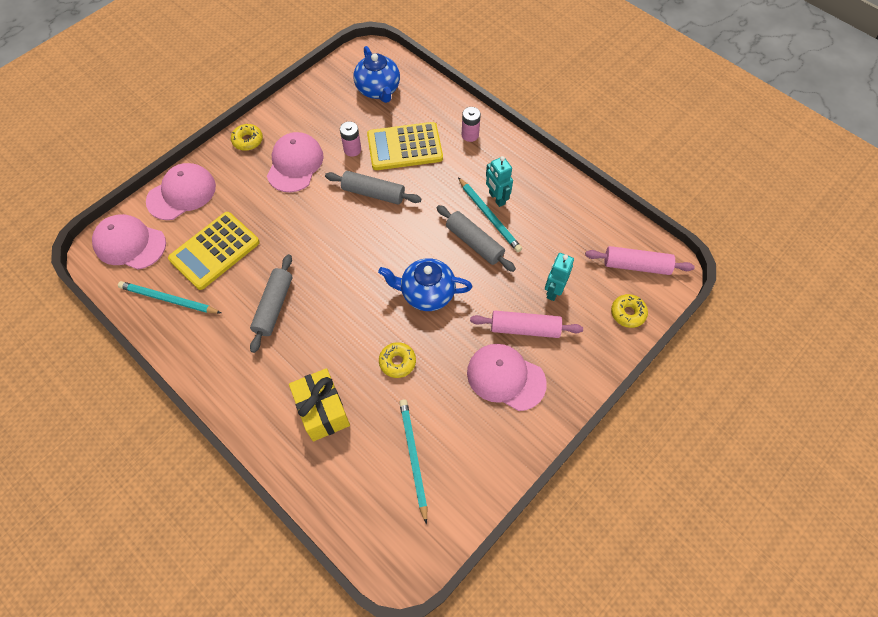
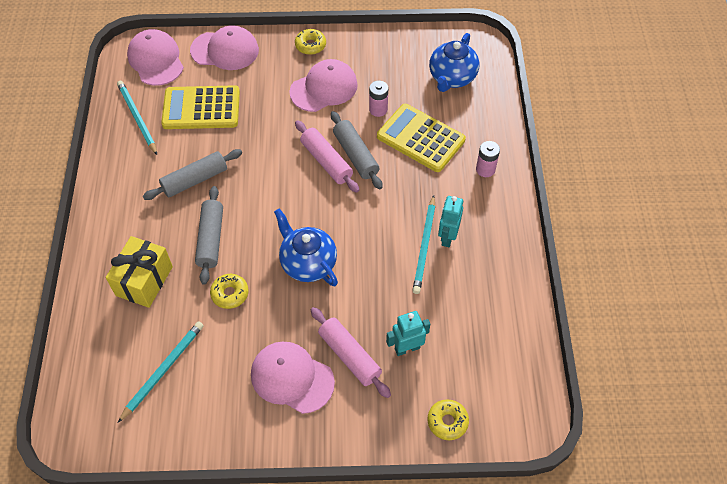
camera: 45 degrees right, 5 degrees down
(474, 243) = (388, 256): grey rolling pin -> grey rolling pin (210, 239)
(505, 377) = (292, 378): pink cap -> pink cap turned 45 degrees counterclockwise
(636, 266) = (502, 391): pink rolling pin -> pink rolling pin (326, 161)

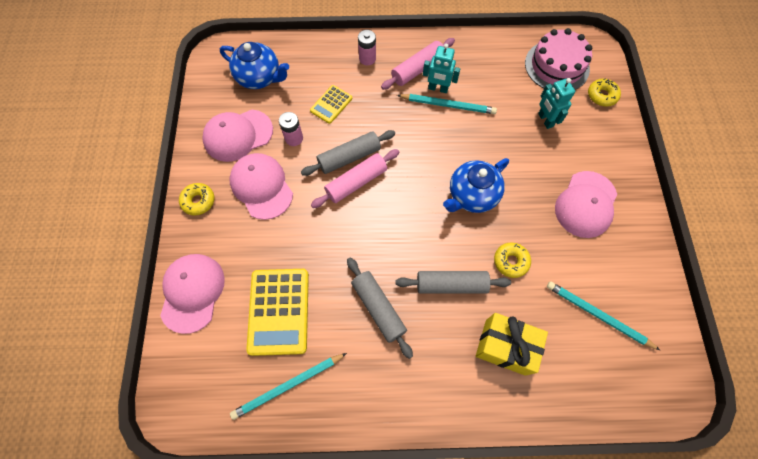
camera: 90 degrees left, 10 degrees up
(156, 60) = (196, 375): pink cap -> pink cap (238, 135)
(350, 356) = (558, 161): pink rolling pin -> pink rolling pin (417, 69)
(420, 138) = (331, 104): yellow calculator -> yellow calculator, size x0.54
(492, 372) = (557, 66): none -> pink cake

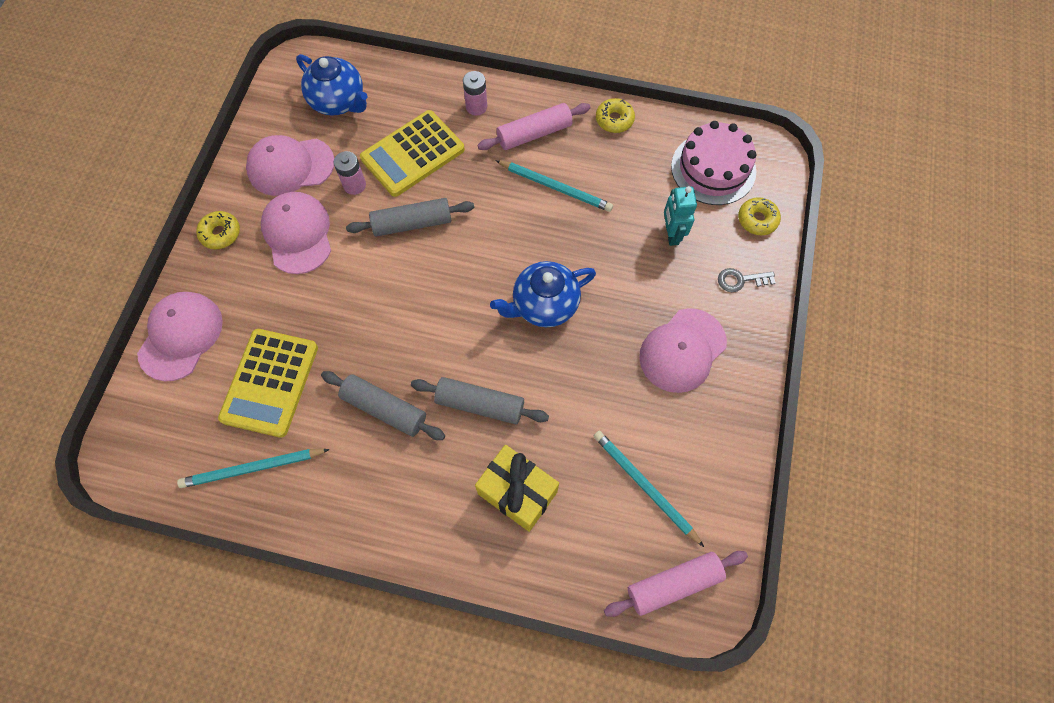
camera: 15 degrees right, 0 degrees up
(331, 104) = (413, 154): yellow calculator -> yellow calculator, size x1.84
(356, 182) = (410, 256): pink rolling pin -> pink rolling pin (673, 584)
(378, 308) = (384, 409): grey rolling pin -> grey rolling pin turned 45 degrees counterclockwise
(438, 89) = (550, 164): turquoise robot -> none
(511, 261) = (562, 395): yellow donut -> yellow donut (614, 120)
(607, 142) = (741, 280): none -> grey key

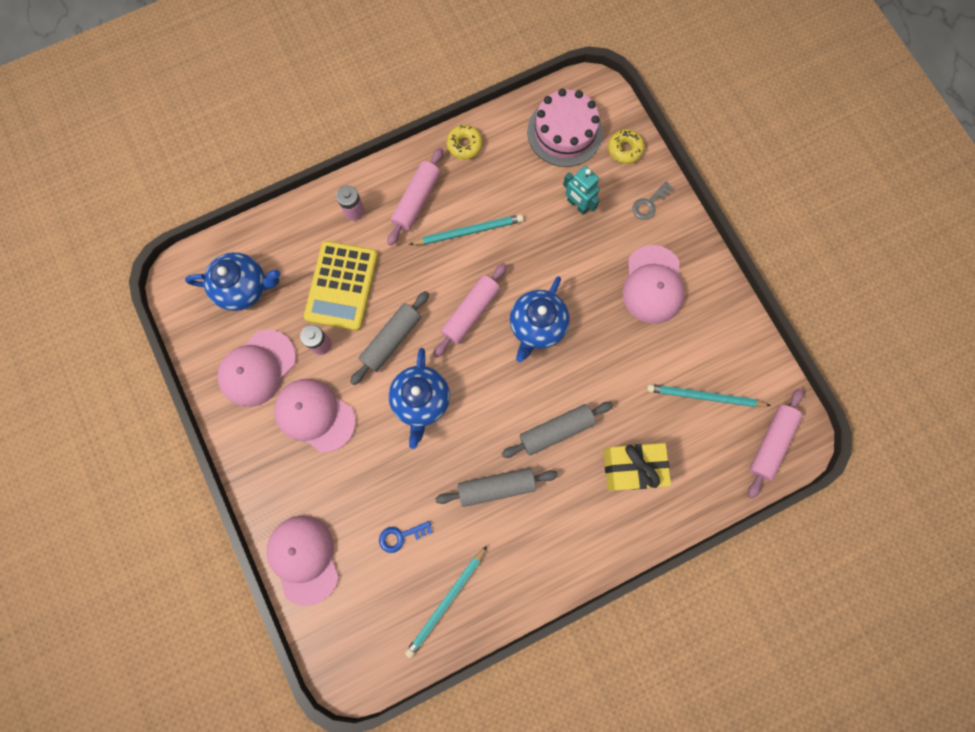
camera: 40 degrees left, 10 degrees up
(220, 233) = (256, 462): yellow donut -> none
(270, 382) = (401, 536): yellow calculator -> blue key
(390, 289) = (421, 401): none -> blue teapot
(497, 251) = (471, 312): none -> pink rolling pin

